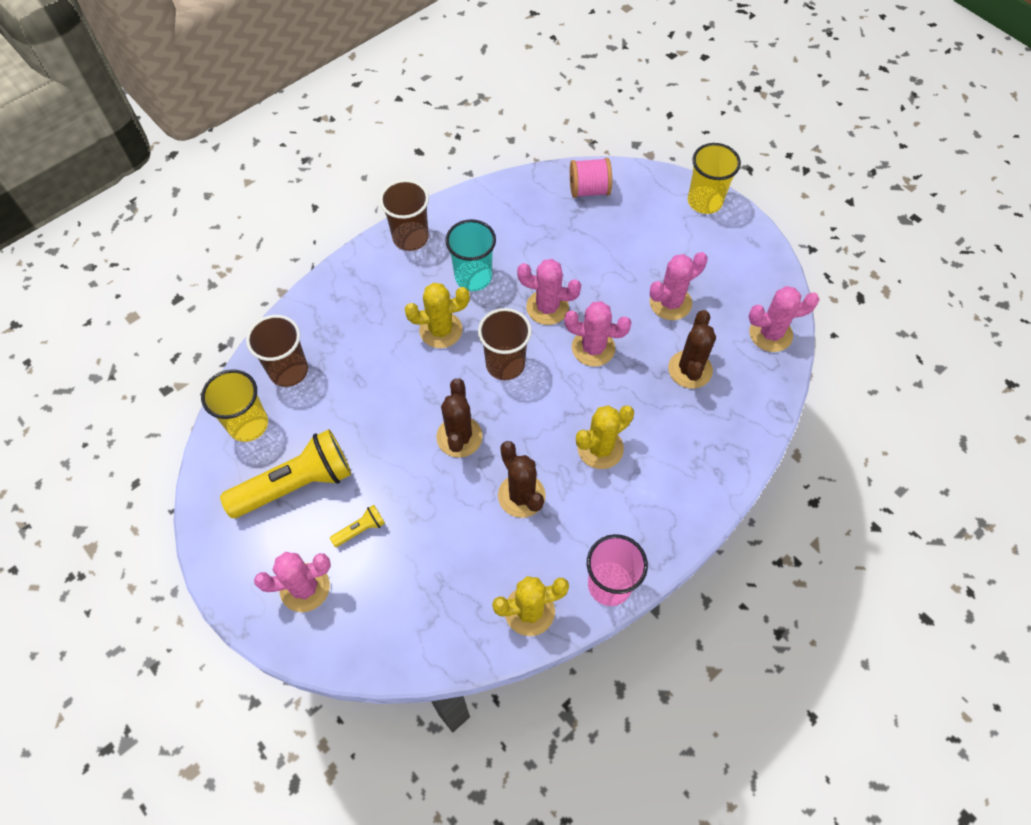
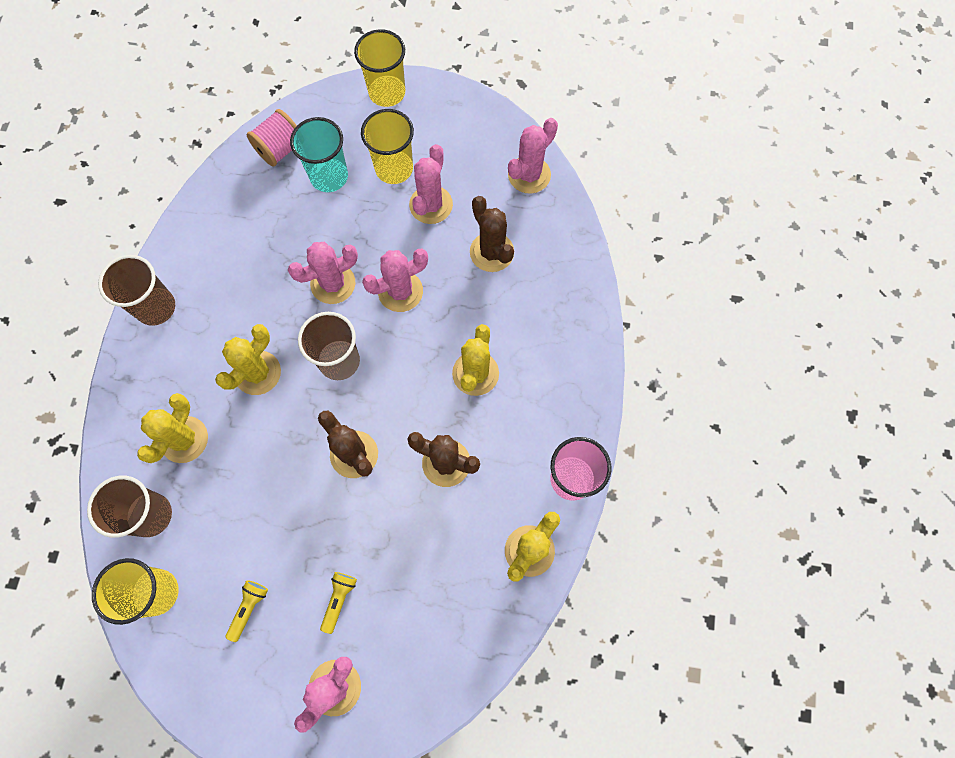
camera: 40 degrees left, 10 degrees up
(296, 484) = (249, 608): yellow flashlight -> yellow flashlight, size x0.43
(353, 338) = (184, 439): none -> yellow cactus
(473, 277) = (245, 303): turquoise cup -> turquoise cup (329, 176)
(663, 258) = (394, 168): none -> yellow cup

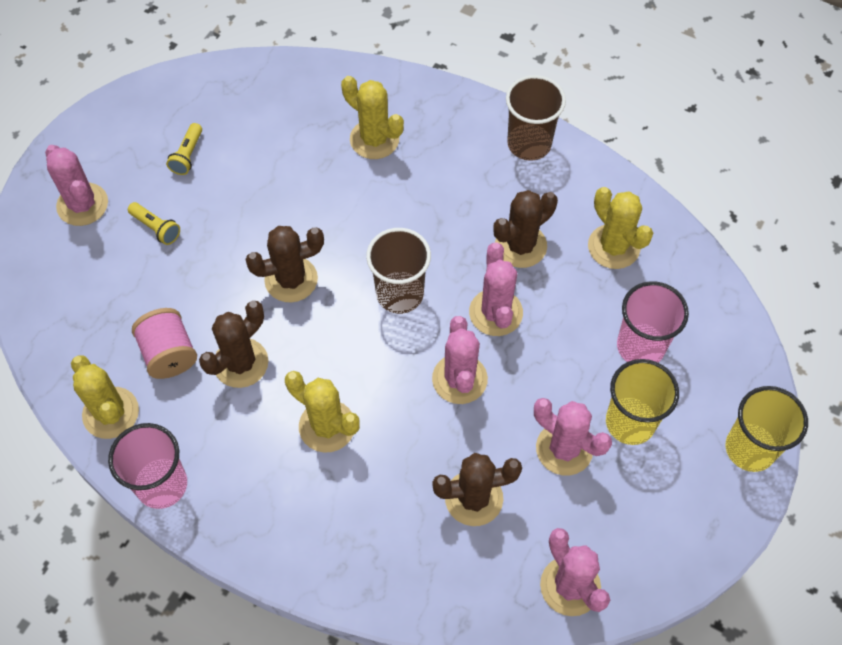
camera: 110 degrees right, 10 degrees down
(151, 515) = (312, 99): brown cup -> none
(157, 592) = (239, 90): yellow cup -> none
(249, 608) = (187, 155): yellow flashlight -> yellow flashlight turned 60 degrees clockwise
(257, 373) = (418, 216): yellow cactus -> yellow cactus (613, 247)
(264, 284) = (520, 246): none -> brown cactus
(280, 149) = (695, 304): pink spool -> pink spool (169, 354)
(329, 176) = (640, 346): turquoise cup -> pink cup

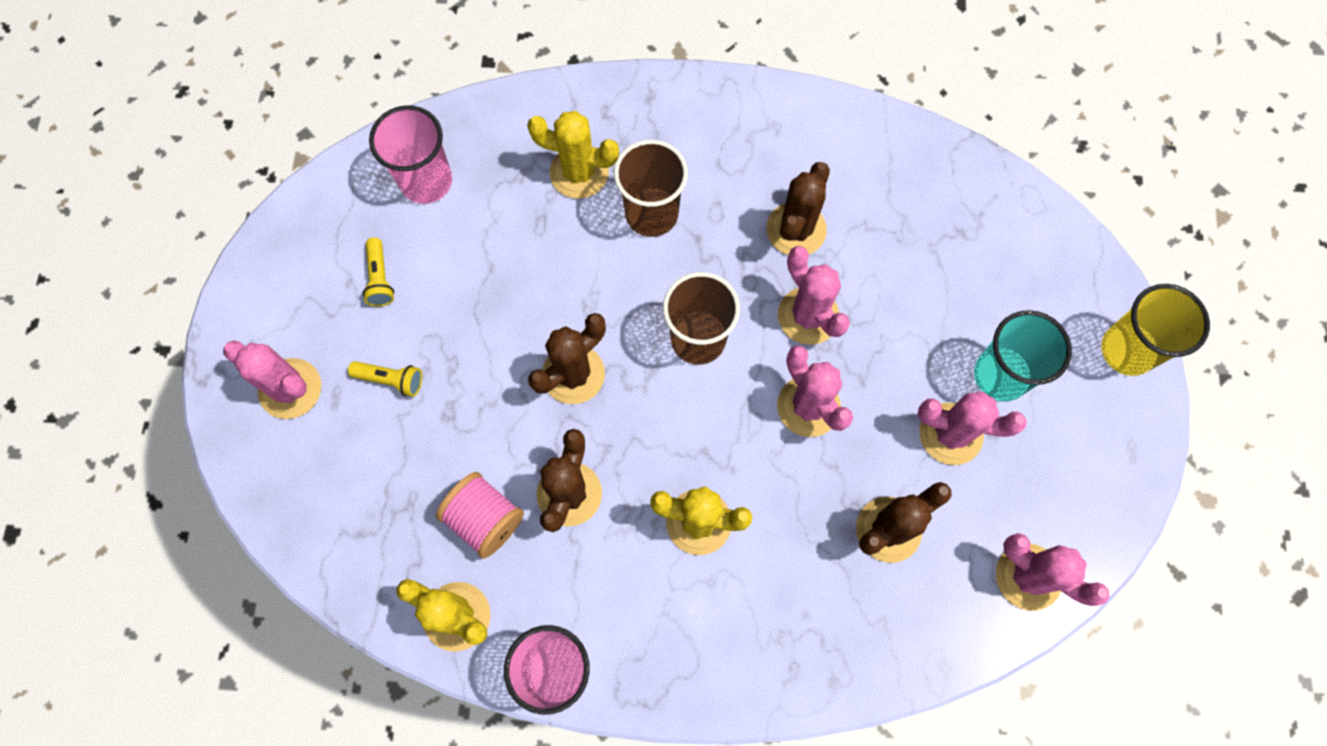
camera: 25 degrees left, 10 degrees up
(529, 144) = (746, 109): brown cup -> brown cup (651, 214)
(613, 247) = (890, 190): yellow cactus -> none
(630, 422) = (1000, 375): yellow cup -> turquoise cup
(640, 346) = (971, 288): pink cup -> pink cup (426, 181)

